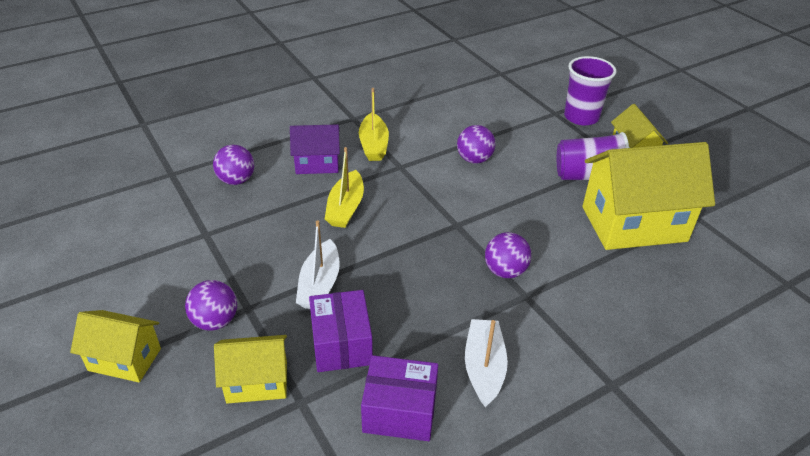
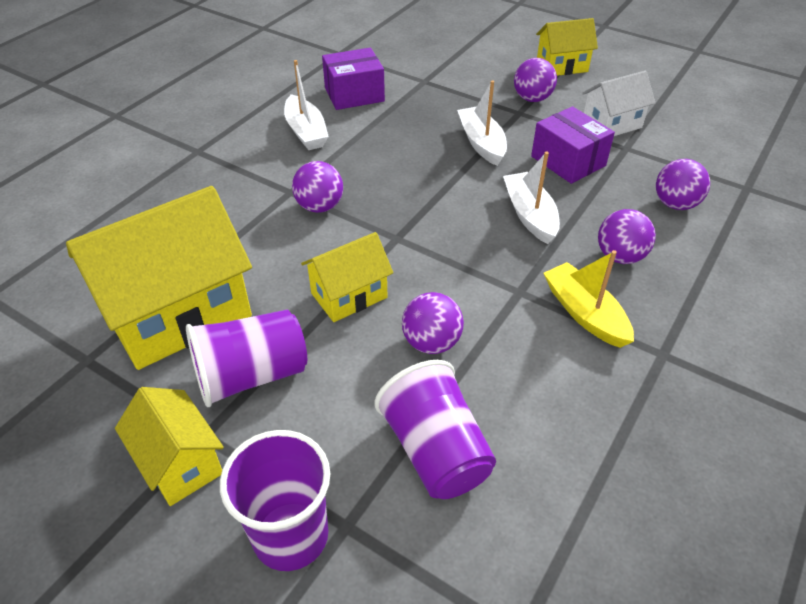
camera: 155 degrees right, 5 degrees up
(184, 260) = (611, 124): none -> white house
(257, 382) = (463, 80): yellow house -> yellow house (349, 295)
(317, 164) = (620, 256): purple house -> purple ball
(341, 344) = (425, 114): purple box -> purple box (568, 161)
(346, 208) = (530, 215): yellow boat -> white boat
(501, 121) = (435, 451): none -> purple cup

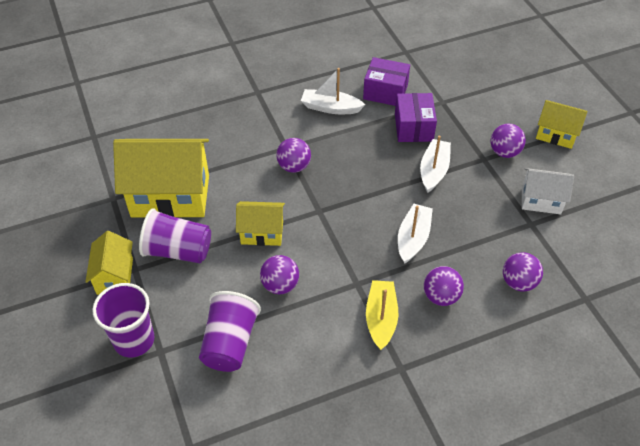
camera: 35 degrees right, 5 degrees up
(306, 132) = (330, 108): white boat -> white boat turned 90 degrees clockwise
(568, 161) = (478, 213): purple box -> purple box (413, 127)

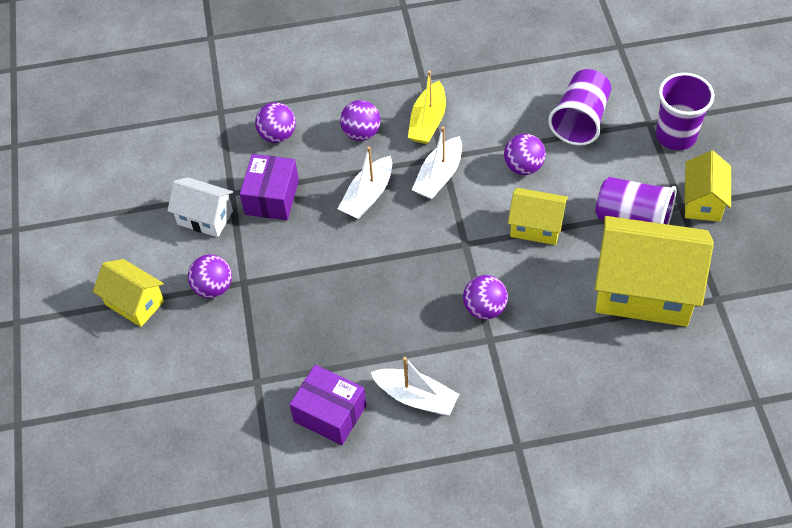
camera: 165 degrees left, 5 degrees up
(413, 127) = (312, 344): purple box -> purple box (272, 197)
(433, 170) = (312, 275): white boat -> white boat (439, 176)

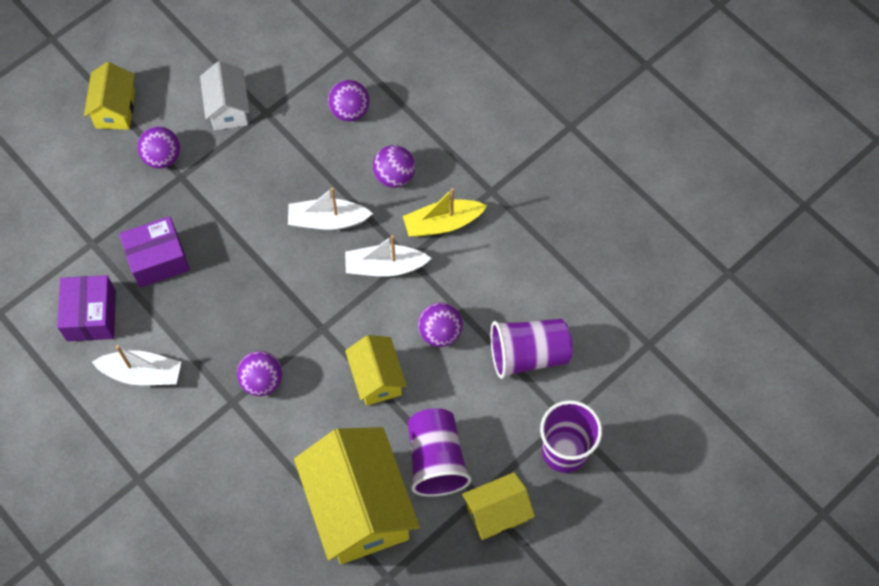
camera: 55 degrees right, 10 degrees up
(272, 197) = (280, 146): purple box -> purple box (158, 259)
(416, 397) = (142, 373): white boat -> white boat turned 75 degrees counterclockwise

